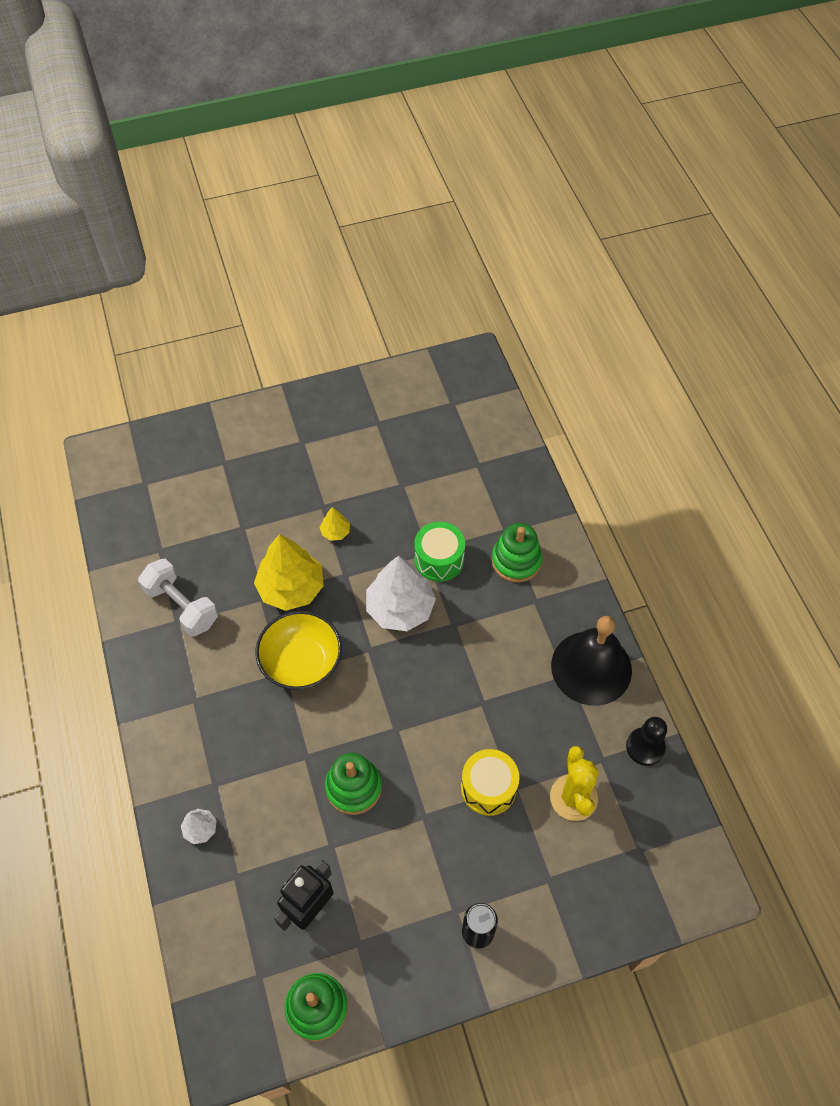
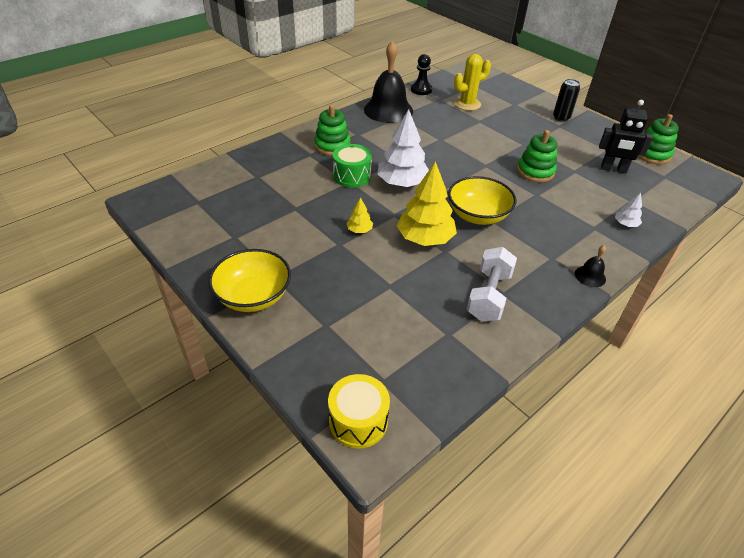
camera: 115 degrees left, 15 degrees down
(150, 721) = (590, 276): none -> black bell
(287, 420) = (253, 296): none -> yellow bowl
(488, 788) = (488, 128): yellow drum -> yellow drum (358, 421)

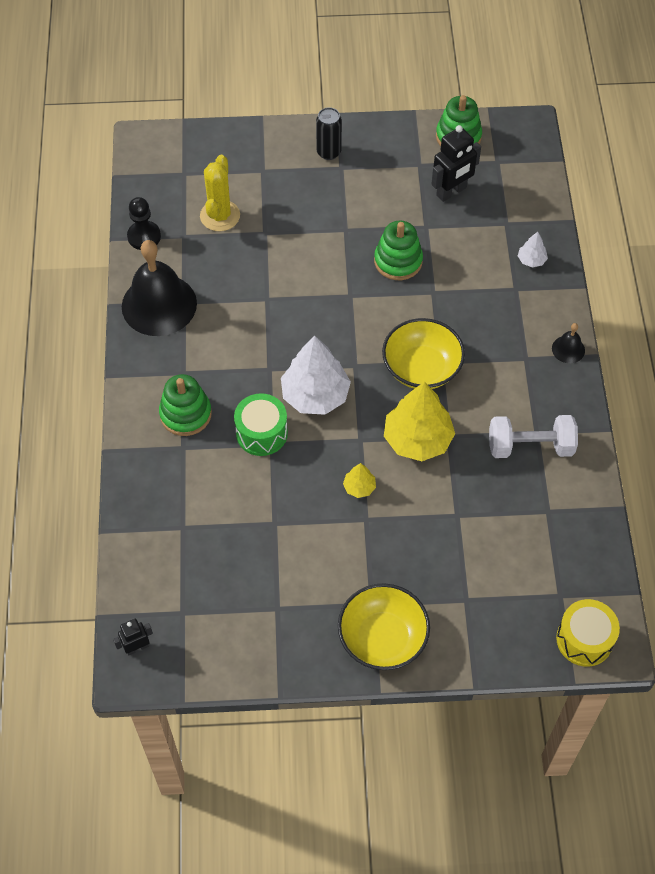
camera: 50 degrees left, 15 degrees up
(159, 196) = (137, 647): none -> black robot
(489, 296) = (530, 446): white dumbbell -> white dumbbell turned 60 degrees counterclockwise

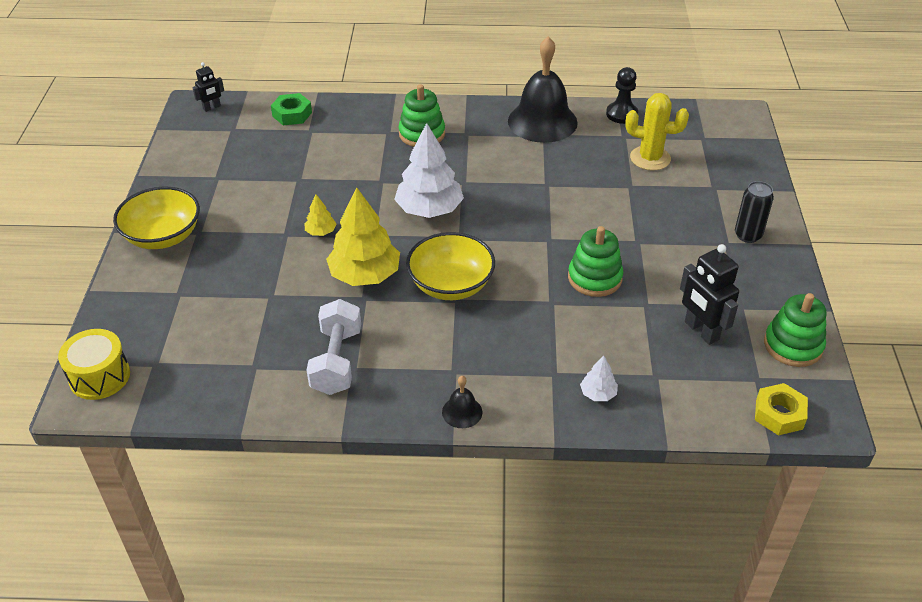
camera: 95 degrees right, 15 degrees down
(137, 647) = (212, 107): black robot -> black robot turned 75 degrees clockwise
(150, 553) = (292, 114): none -> green nut
(261, 433) = (393, 175): green drum -> none
(530, 152) = (779, 414): none -> yellow nut

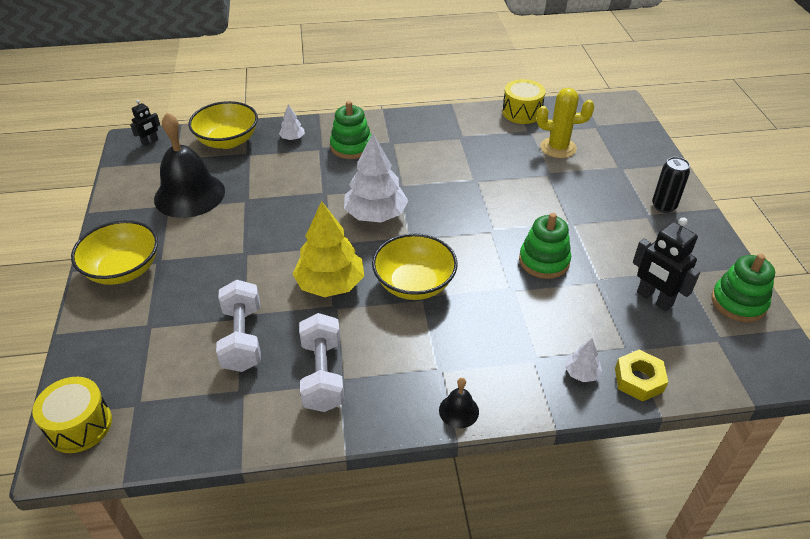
camera: 10 degrees left, 0 degrees up
(266, 317) = (242, 338): none -> white dumbbell
(292, 114) = (227, 141): green nut -> yellow bowl
(321, 232) = (278, 247): yellow tree -> none
(361, 118) = (292, 138): none -> white tree
(542, 121) = (455, 125): black bell -> black bell (189, 195)
(621, 114) = (522, 112): black pawn -> yellow drum
(779, 414) = (750, 370): yellow nut -> yellow nut (639, 380)

